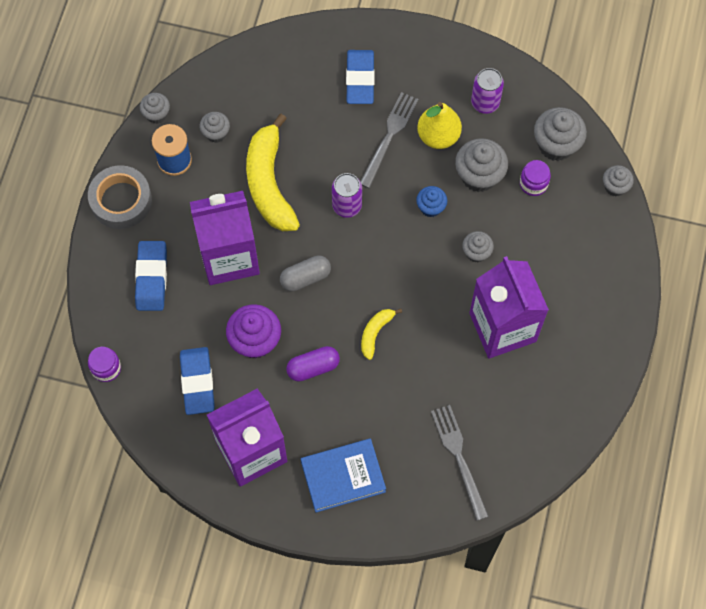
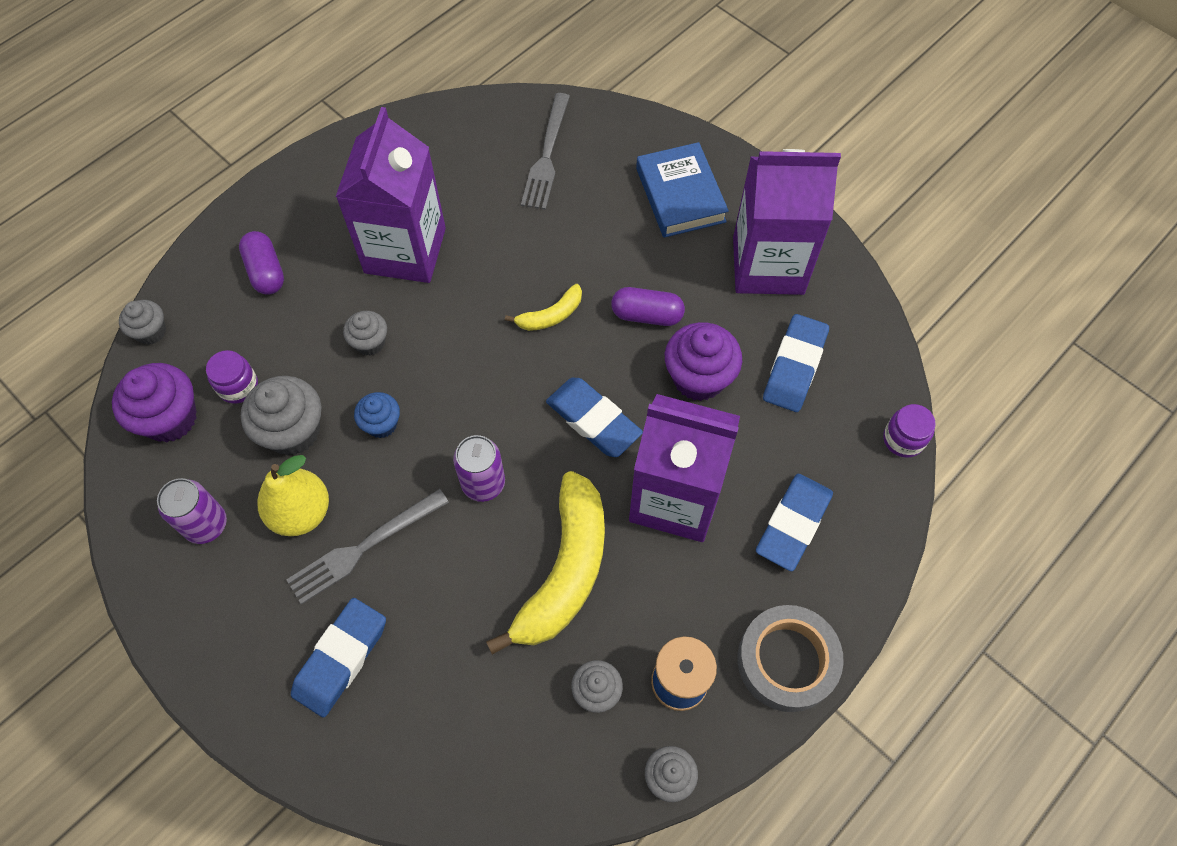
camera: 150 degrees left, 5 degrees down
(305, 277) = (593, 420): grey capsule -> blue eraser
(343, 477) = (680, 195): blue book -> blue book turned 60 degrees clockwise
(556, 145) = (170, 418): grey cupcake -> purple cupcake
(580, 263) = (266, 271): none -> purple capsule

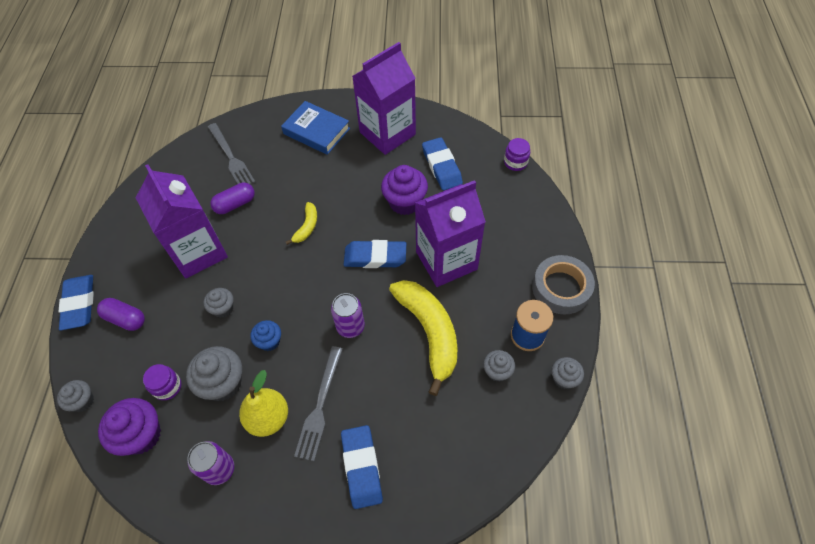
camera: 40 degrees left, 5 degrees down
(647, 315) = (353, 193): purple capsule -> purple capsule (235, 204)
(793, 524) = (507, 231): blue eraser -> blue eraser (79, 304)

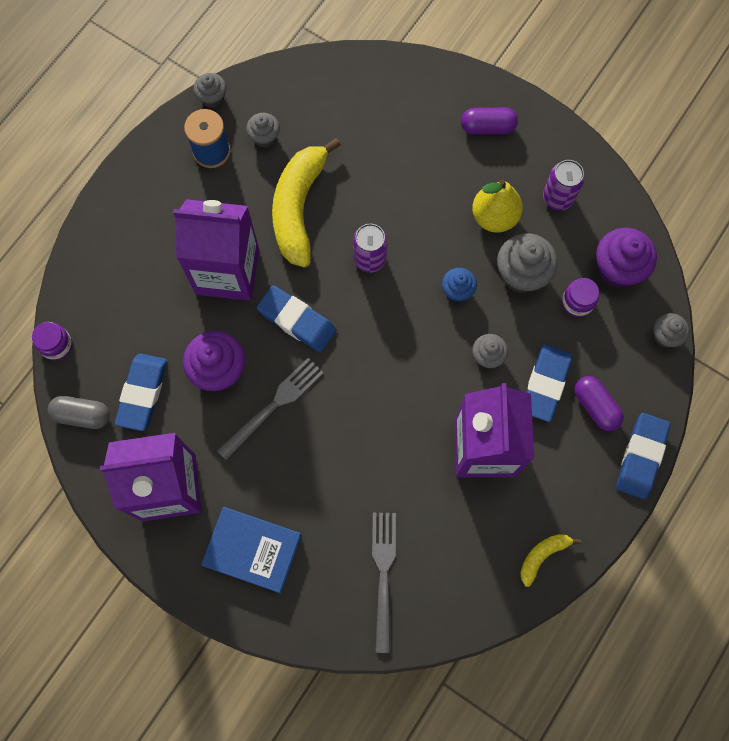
camera: 150 degrees left, 15 degrees up
(235, 204) = (412, 492): purple capsule -> purple capsule (487, 127)
(307, 227) = (347, 406): yellow banana -> yellow banana (542, 556)
(316, 131) = (252, 550): blue book -> blue book turned 45 degrees counterclockwise
(320, 406) = (442, 200): grey fork -> grey fork (274, 406)
(362, 467) = (435, 130): blue eraser -> blue eraser (545, 384)
(467, 139) = (82, 415): none -> grey capsule
(561, 288) = (141, 175): grey tape -> none

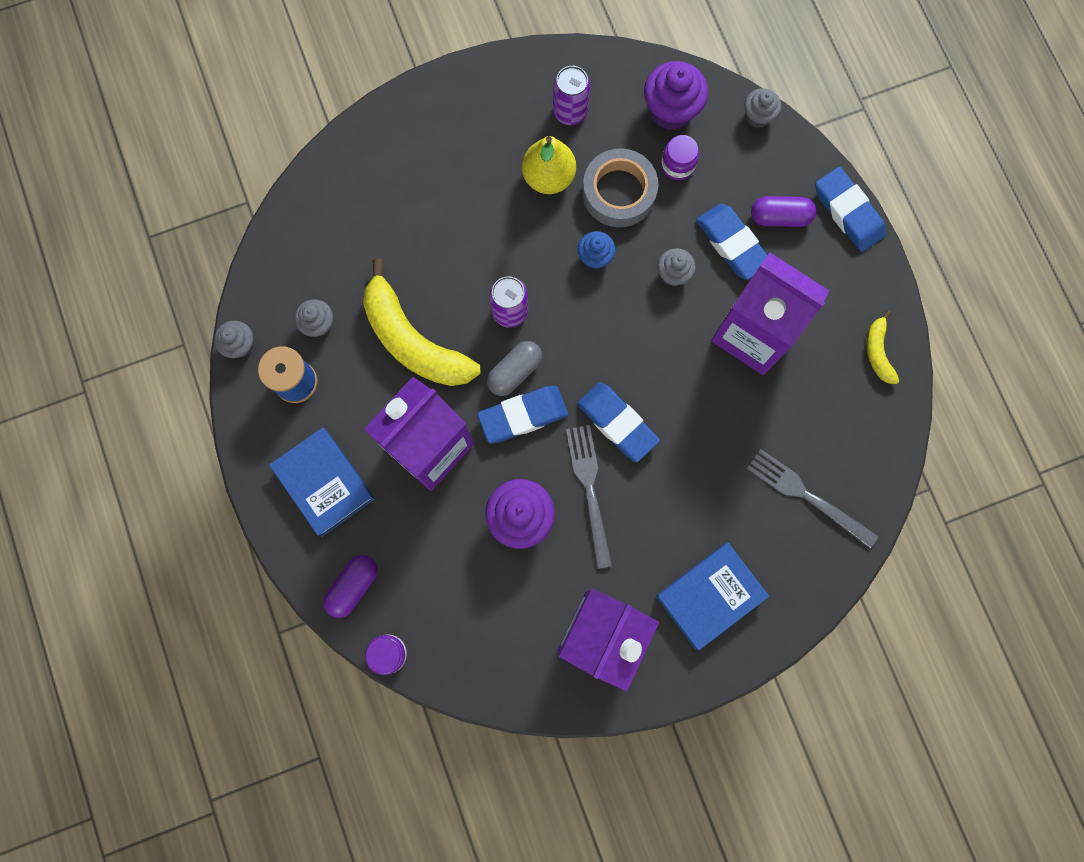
camera: 55 degrees left, 5 degrees up
(82, 415) = (476, 672): grey capsule -> grey capsule (515, 372)
(142, 393) = (494, 602): blue eraser -> blue eraser (617, 423)
(151, 219) = (324, 483): none -> blue book
(487, 127) = (458, 122): purple capsule -> purple capsule (353, 586)
(521, 274) = (619, 192): grey cupcake -> grey tape

